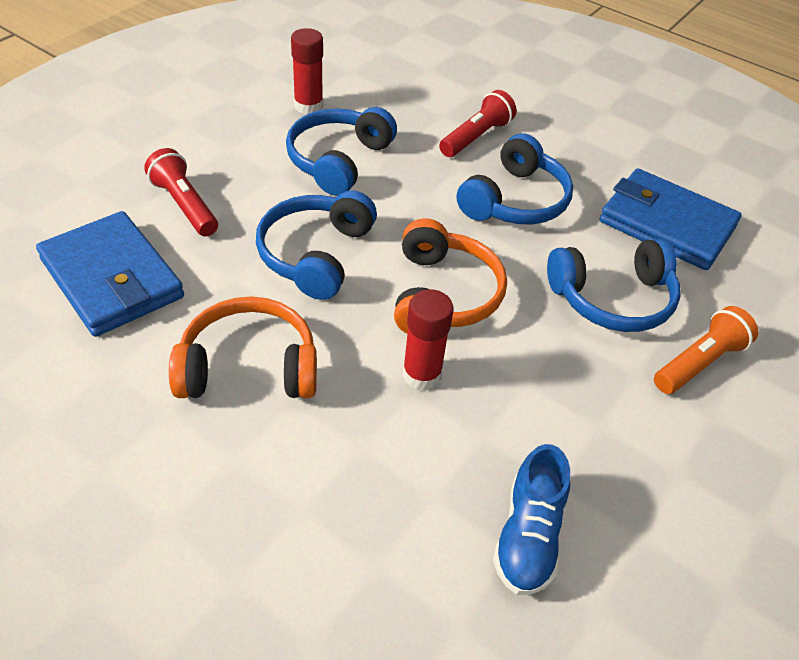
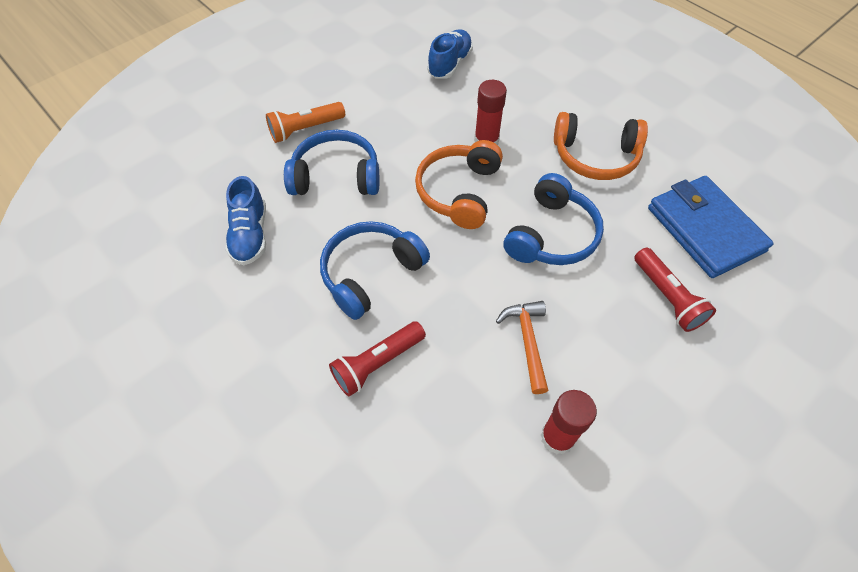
camera: 165 degrees left, 10 degrees up
(338, 160) = (527, 341): blue headphones -> orange hammer
(667, 224) = (250, 235): blue wallet -> blue shoe

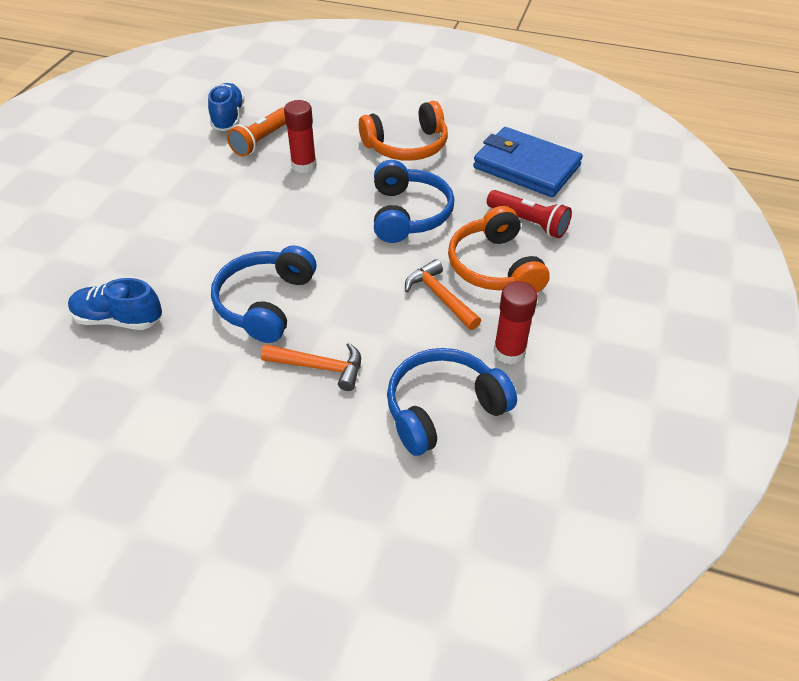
camera: 30 degrees left, 10 degrees down
(250, 235) = (118, 319): blue shoe -> blue shoe turned 135 degrees clockwise
(305, 129) = (116, 214): orange flashlight -> orange flashlight (261, 141)
(336, 176) = (176, 241): blue headphones -> blue headphones (443, 409)
(377, 363) = (320, 367): red flashlight -> orange hammer
(459, 192) = (305, 211): orange headphones -> orange headphones (495, 266)

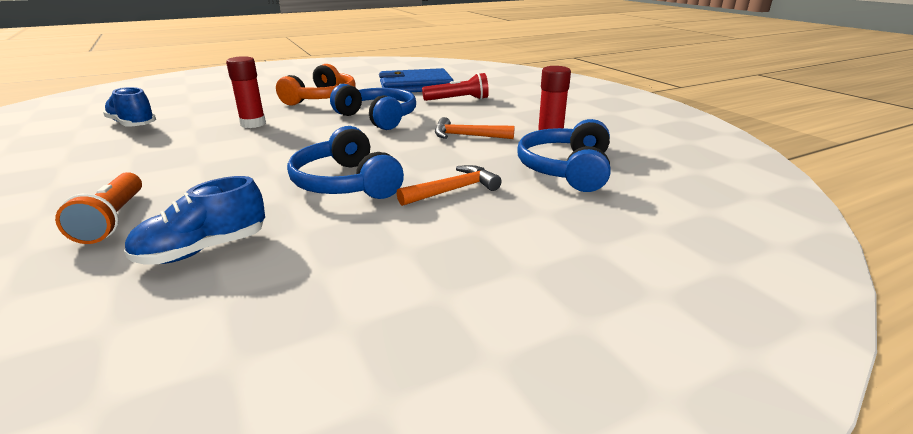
camera: 45 degrees left, 20 degrees down
(261, 141) = (189, 125): orange flashlight -> orange flashlight (113, 220)
(495, 266) = (473, 117): orange headphones -> none

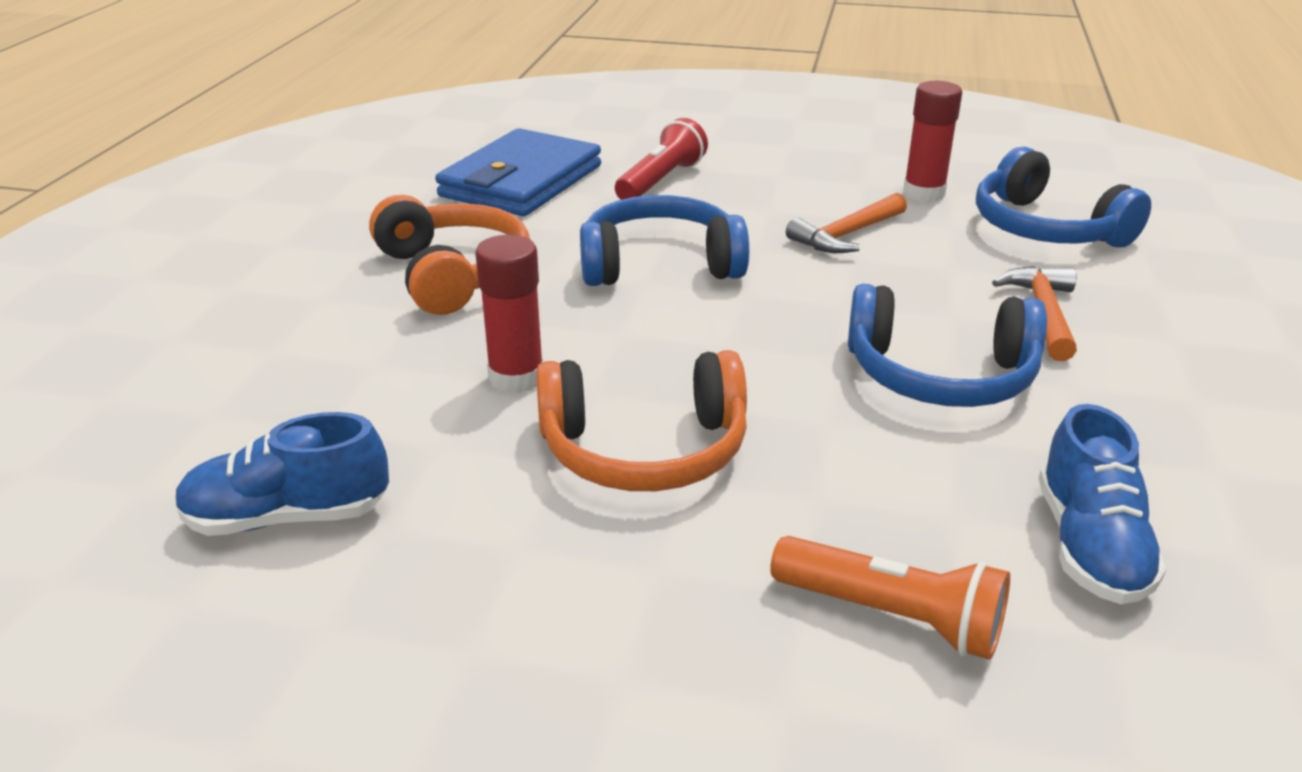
camera: 50 degrees left, 5 degrees up
(217, 152) = (644, 449): none -> orange headphones

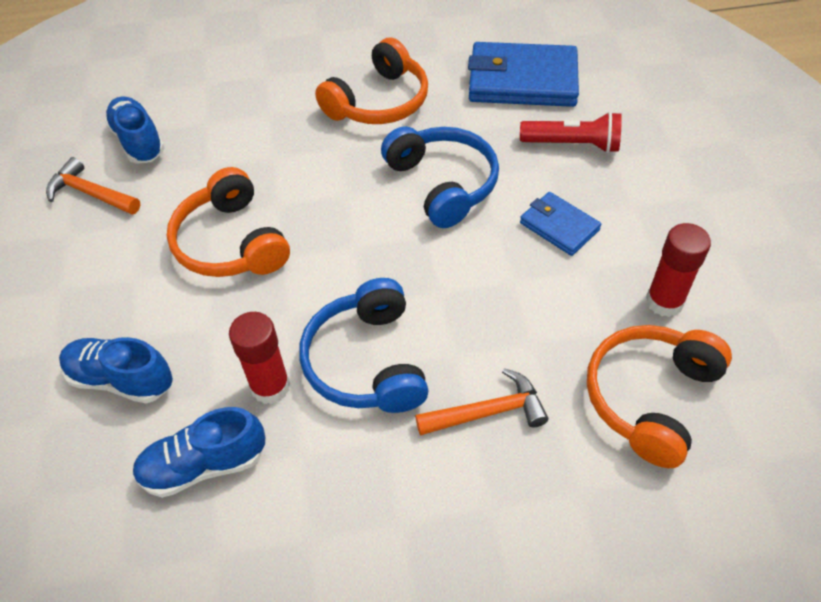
camera: 70 degrees right, 20 degrees up
(516, 378) = (279, 169): red glue stick -> red glue stick (270, 387)
(784, 216) = (559, 226): none -> blue wallet
(846, 235) = (549, 269): orange hammer -> orange hammer (90, 193)
(892, 617) = (121, 379): orange flashlight -> blue shoe
(1045, 228) = (650, 398): blue headphones -> orange headphones

